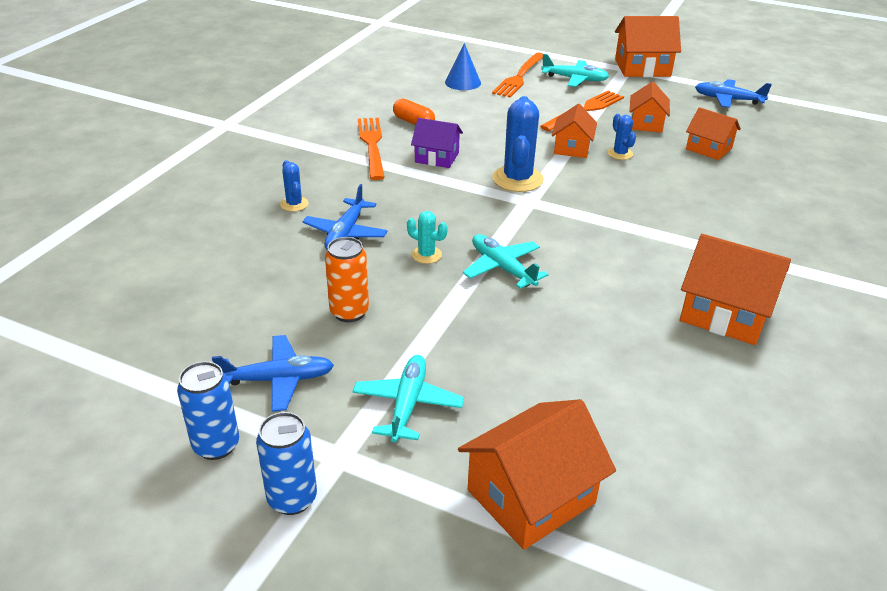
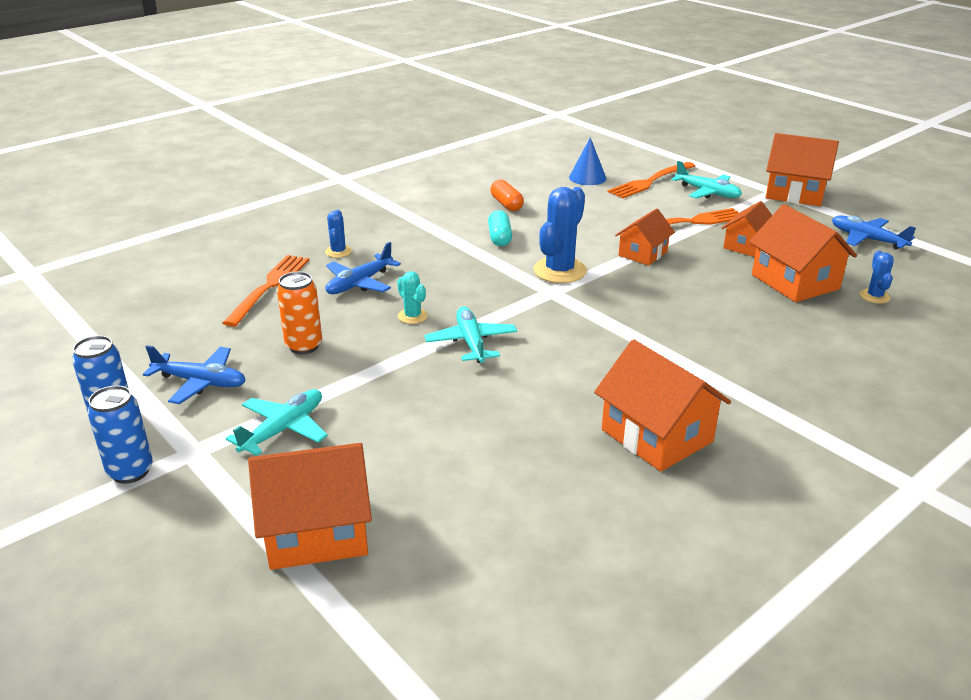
camera: 25 degrees right, 5 degrees down
(372, 145) = (449, 217): orange fork -> orange fork (269, 287)
(436, 157) = (499, 238): purple house -> turquoise capsule
(620, 154) = (689, 268): blue cactus -> blue cactus (874, 296)
(709, 149) = (795, 282): orange house -> orange house, size x1.59

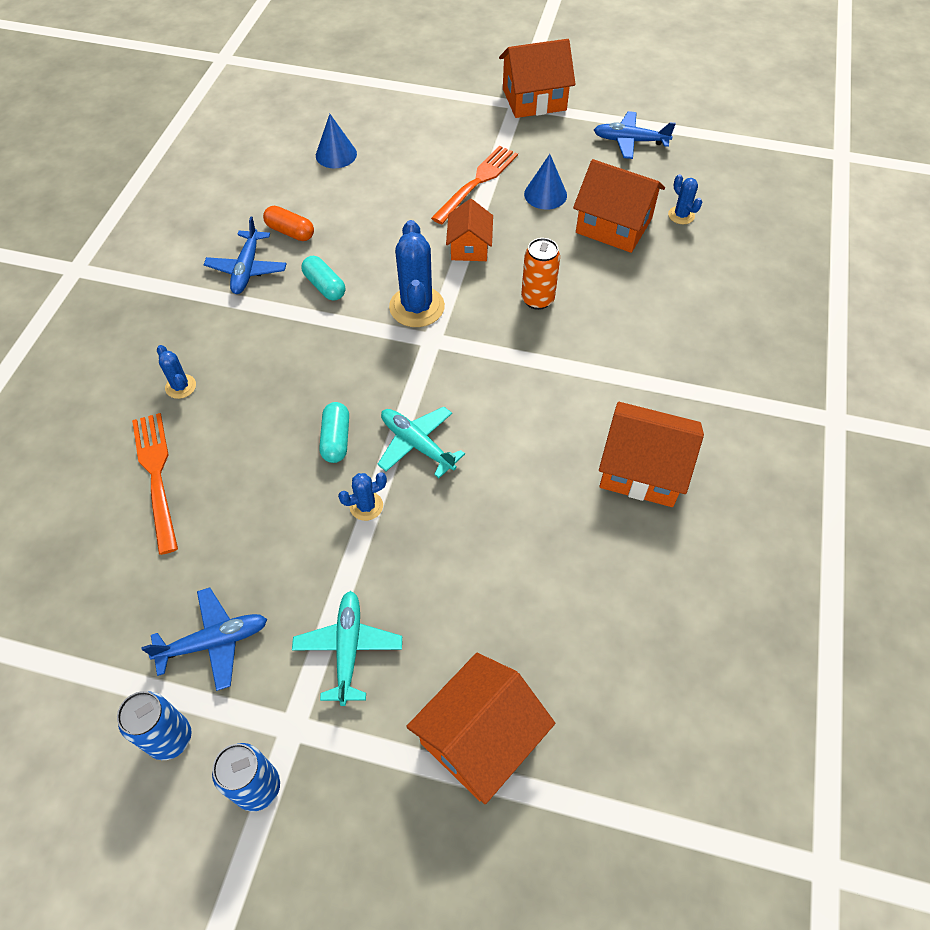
camera: 35 degrees left, 25 degrees up
(304, 346) = (269, 536): orange can -> orange can (537, 299)
(359, 283) = (245, 421): blue plane -> blue plane (247, 269)
(391, 359) = (366, 506): none -> blue cactus
(412, 316) = (336, 439): turquoise cactus -> turquoise capsule
(650, 181) = (399, 135): orange fork -> none
(707, 192) = (461, 130): turquoise plane -> none
(746, 246) = (545, 194): orange house -> blue cone

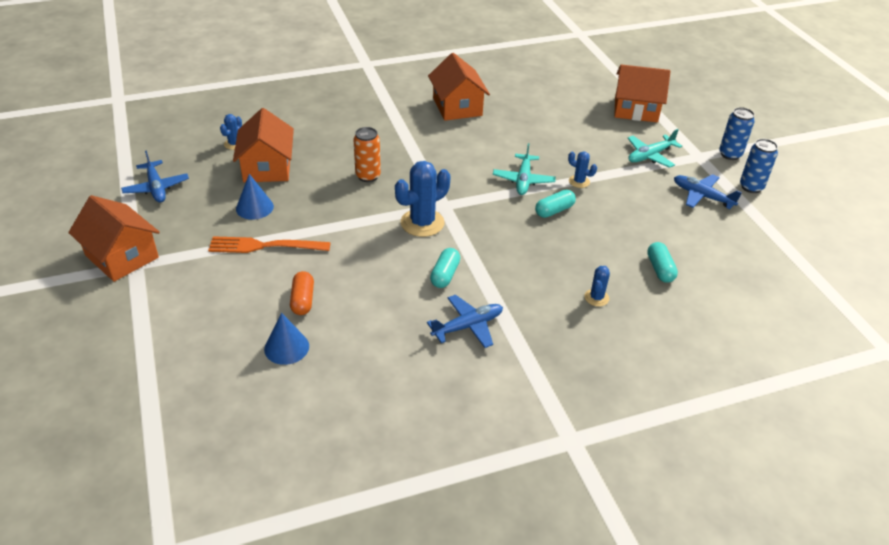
camera: 125 degrees left, 15 degrees down
(156, 476) = (660, 269): orange fork -> turquoise capsule
(290, 232) = (407, 324): orange capsule -> orange capsule (303, 300)
(469, 247) = (343, 222): orange house -> none

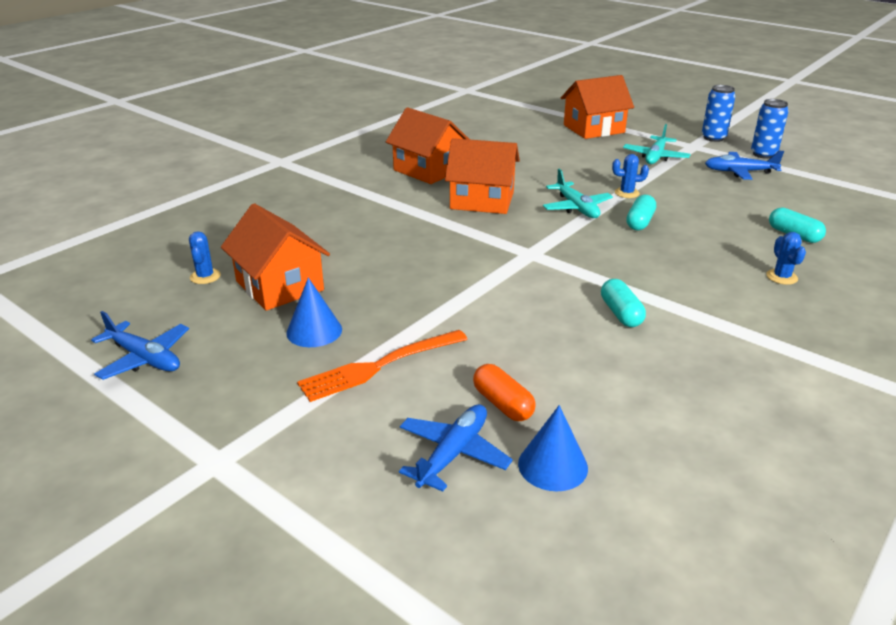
camera: 30 degrees left, 10 degrees down
(122, 256) = (183, 460): orange house -> orange house (482, 200)
(368, 176) = (414, 255): orange can -> none
(422, 223) = (531, 276): blue cactus -> none
(468, 326) = (711, 351): blue plane -> blue plane (453, 453)

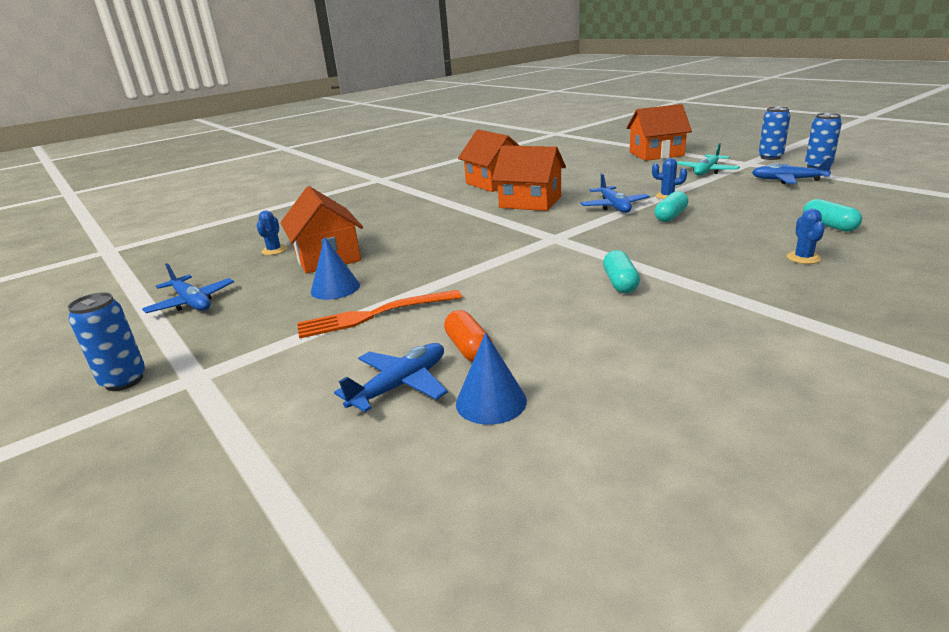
camera: 15 degrees right, 5 degrees down
(130, 472) = (124, 381): none -> blue can
(576, 208) = (614, 206): turquoise plane -> blue plane

